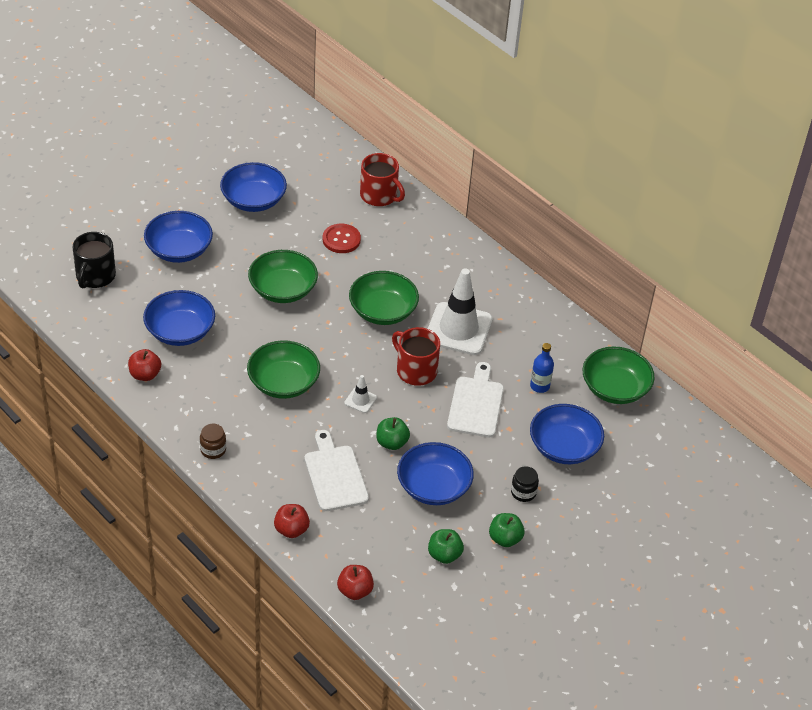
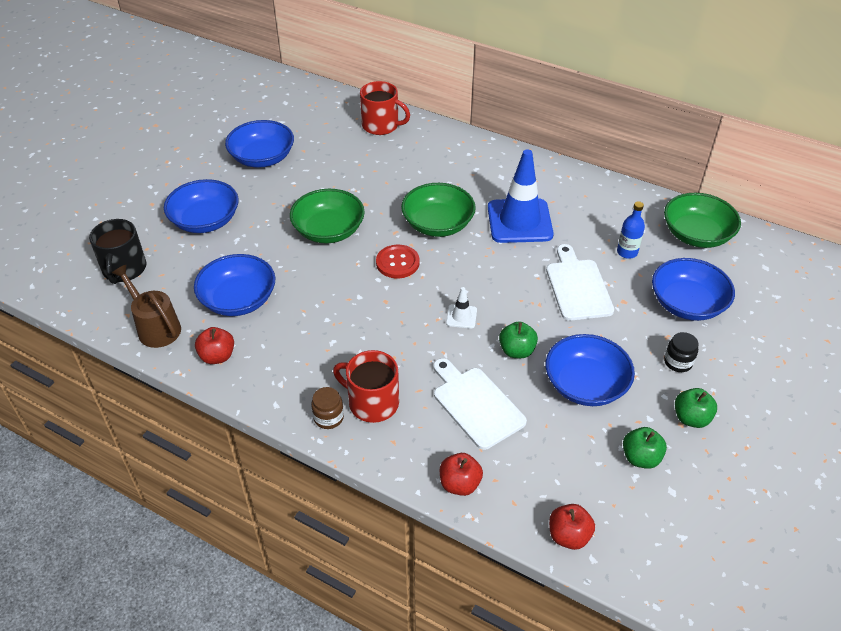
camera: 15 degrees left, 0 degrees up
(104, 335) = (155, 327): none -> brown watering can
(283, 383) = (372, 321): green bowl -> none
(341, 239) = (364, 171): red button -> red button (397, 263)
(415, 370) = (500, 271): red mug -> red mug (372, 402)
(458, 329) = (519, 221): white traffic cone -> blue traffic cone

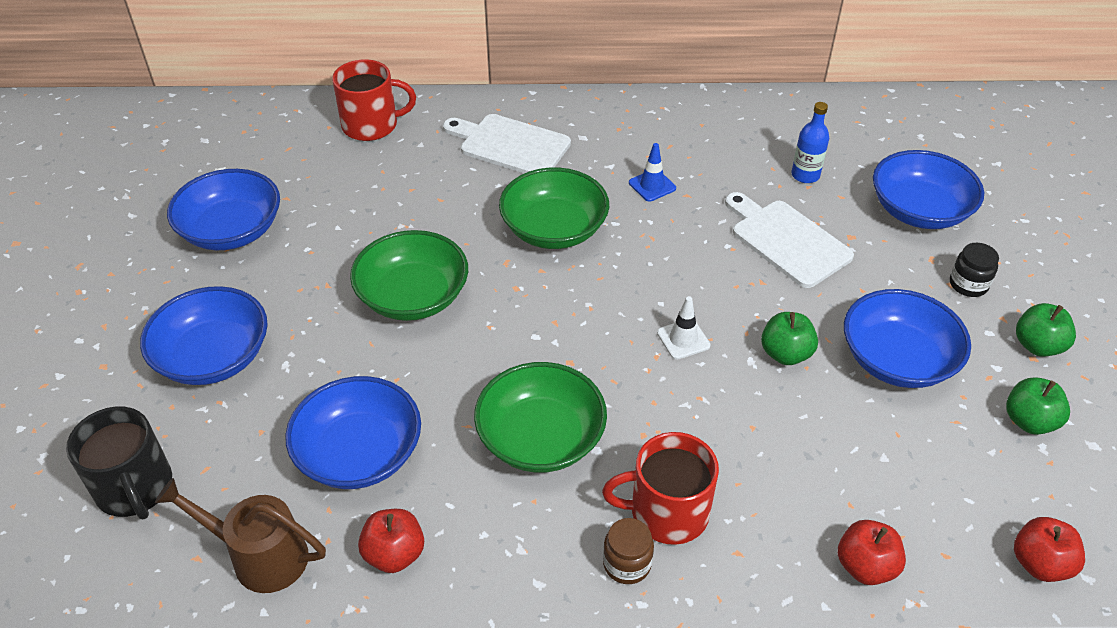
camera: 30 degrees left, 0 degrees up
(397, 263) = (543, 302): red button -> none
(476, 404) = (796, 448): white cutting board -> white cutting board (510, 145)
(519, 221) = (652, 185): blue traffic cone -> blue traffic cone, size x0.43
(696, 235) = (860, 125): green bowl -> green bowl (541, 438)

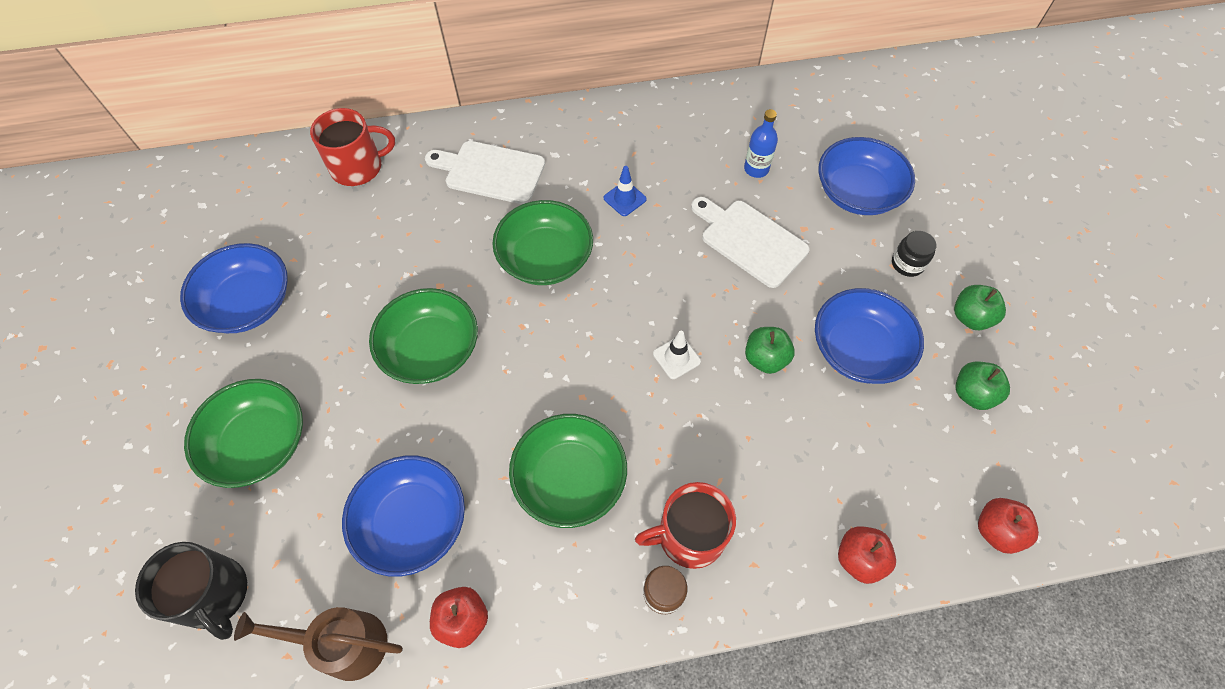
camera: 10 degrees left, 15 degrees up
(214, 357) = (259, 443): blue bowl -> green bowl

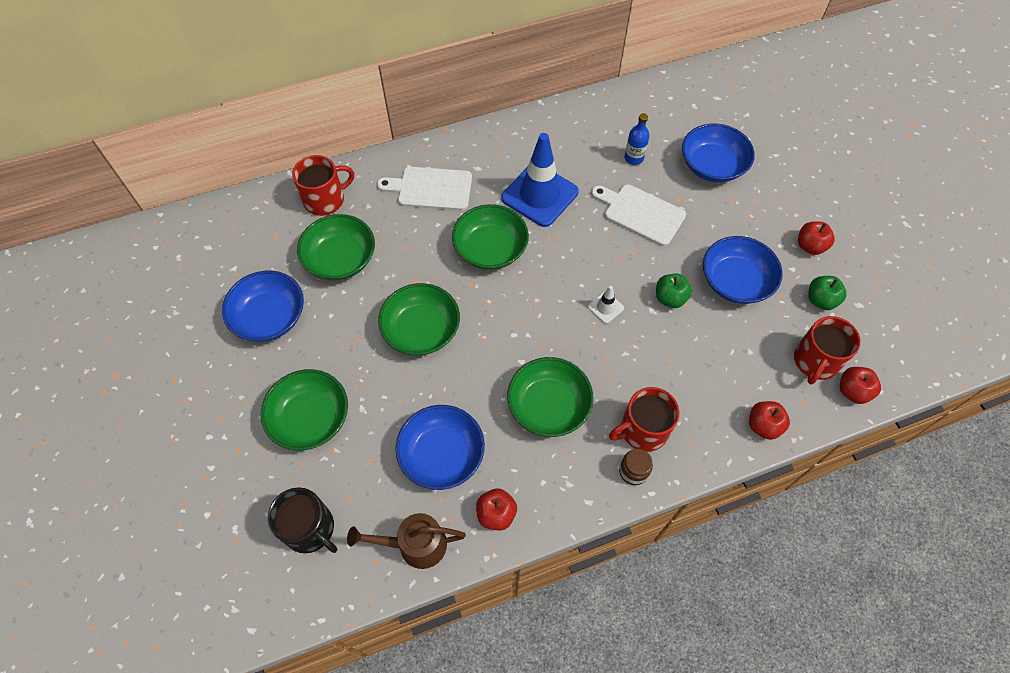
camera: 10 degrees left, 0 degrees up
(356, 243) = (340, 259): none -> green bowl
(625, 199) = (539, 195): blue traffic cone -> blue traffic cone, size x2.34
(907, 264) = (758, 214): black jar -> none
(950, 478) = (815, 361): none -> red mug
(970, 317) = (810, 246): green apple -> red apple

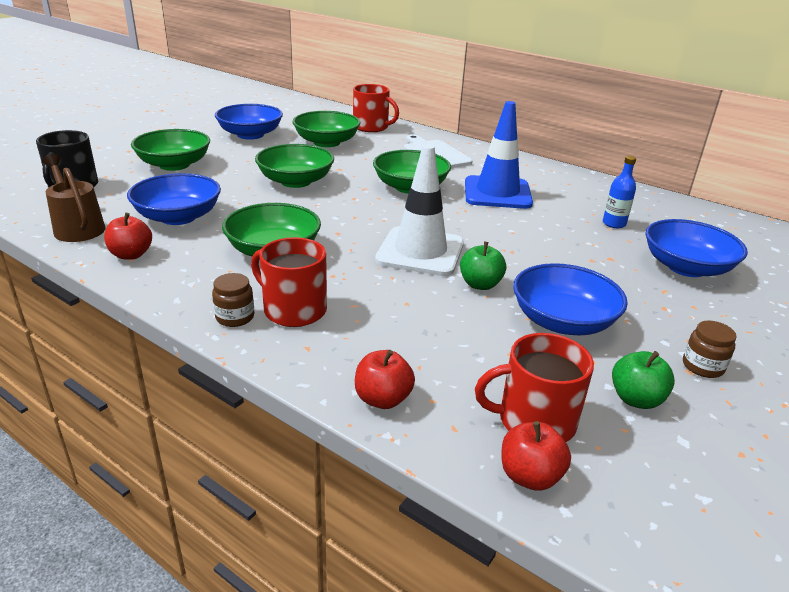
camera: 55 degrees right, 30 degrees down
(605, 307) = (420, 252): white traffic cone -> white traffic cone, size x2.34
(640, 213) = (557, 243): white cutting board -> none
(810, 246) = (702, 366): red apple -> brown jar

